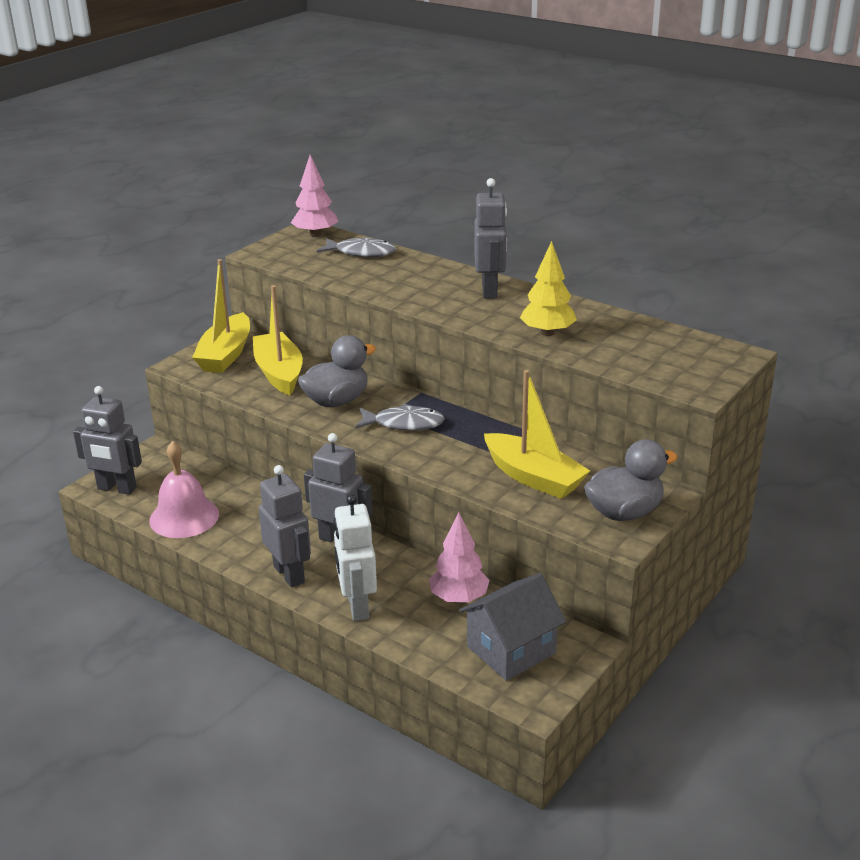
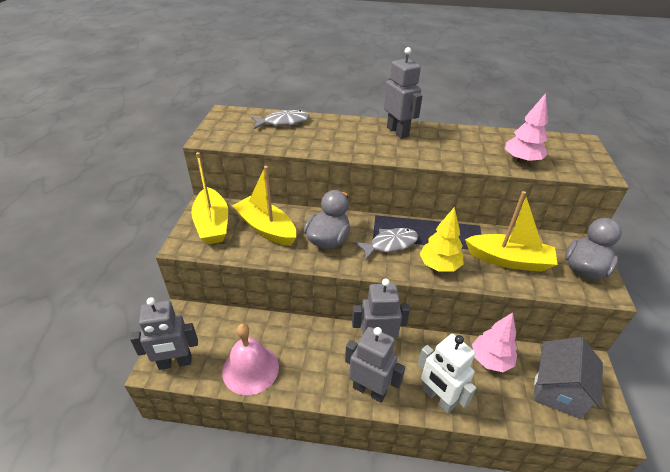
camera: 30 degrees left, 10 degrees up
(315, 234) = (236, 115): pink tree -> pink tree (521, 160)
(547, 333) = (469, 155): yellow tree -> yellow tree (439, 266)

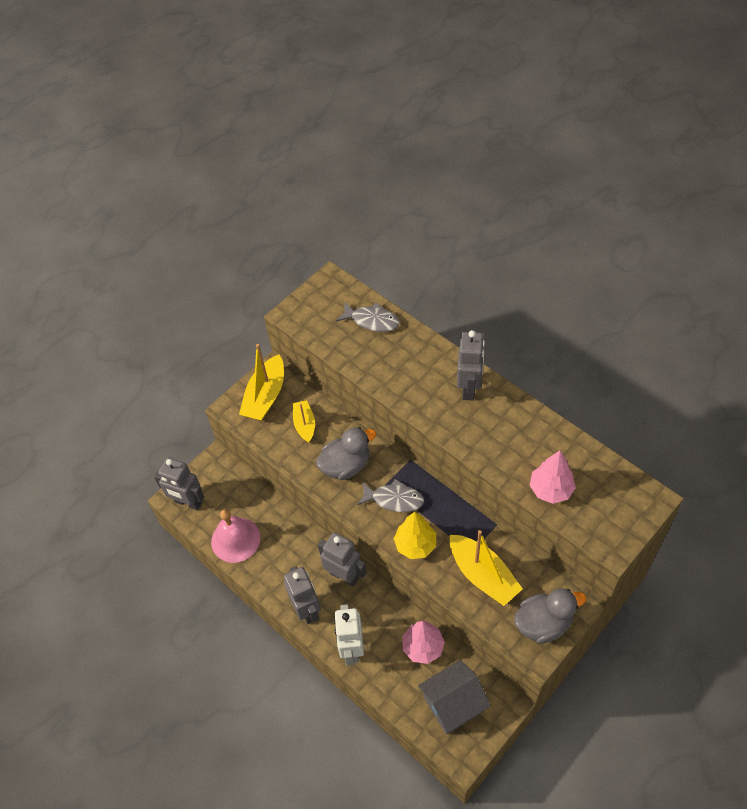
camera: 40 degrees right, 15 degrees up
(266, 228) = (304, 424): yellow boat -> yellow boat, size x0.61

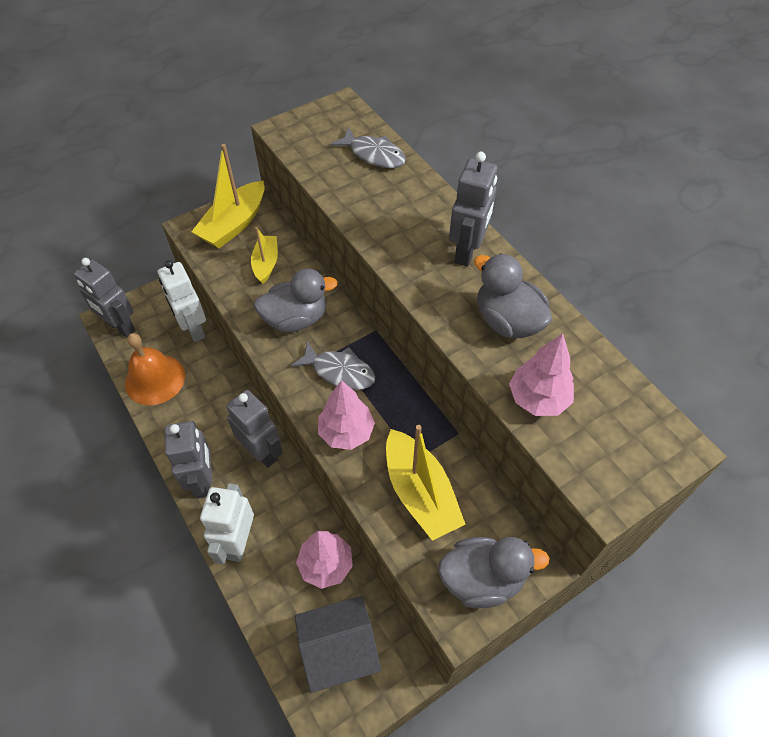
camera: 10 degrees right, 0 degrees up
(235, 539) = (155, 379): pink bell -> orange bell
(250, 489) = (194, 329): none -> white robot
(415, 545) = (346, 432): yellow tree -> pink tree
(514, 436) = (507, 321): none -> grey duck

